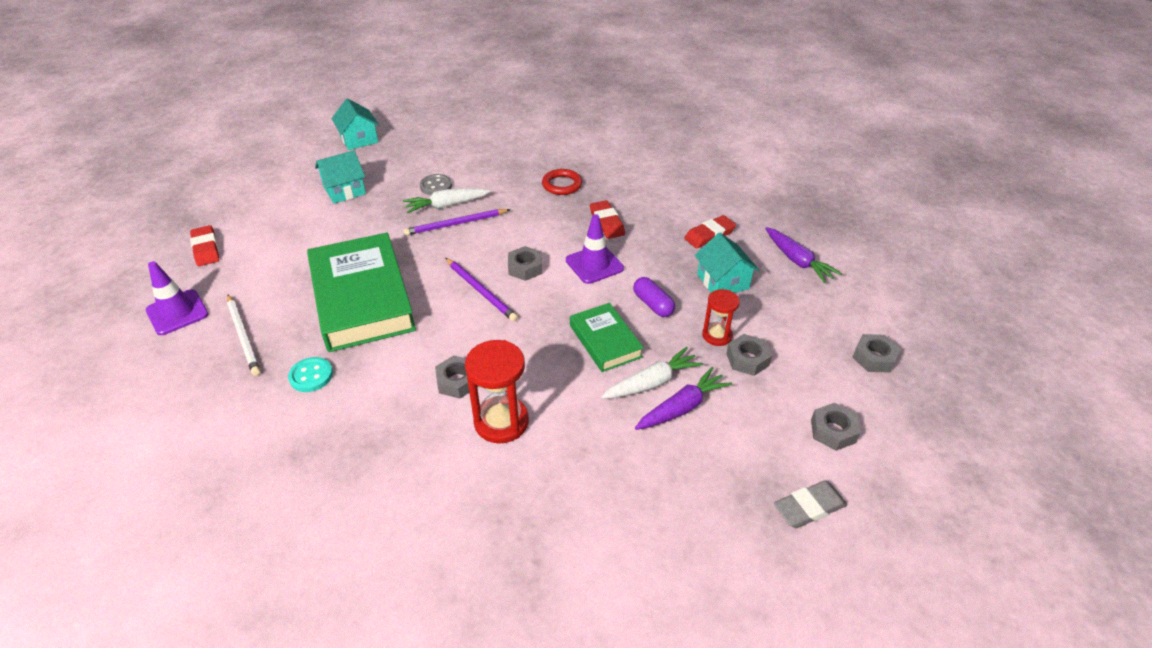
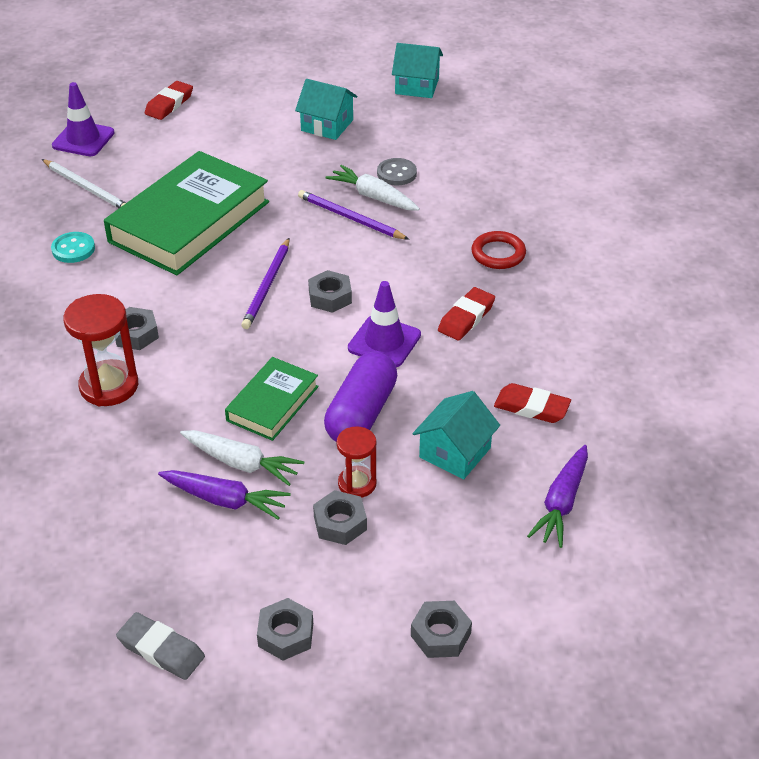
camera: 55 degrees right, 0 degrees up
(243, 336) = (86, 188): white pencil -> white pencil turned 75 degrees counterclockwise
(359, 139) = (417, 86): turquoise house -> turquoise house turned 75 degrees clockwise
(653, 304) = (361, 413): purple capsule -> purple capsule, size x1.68

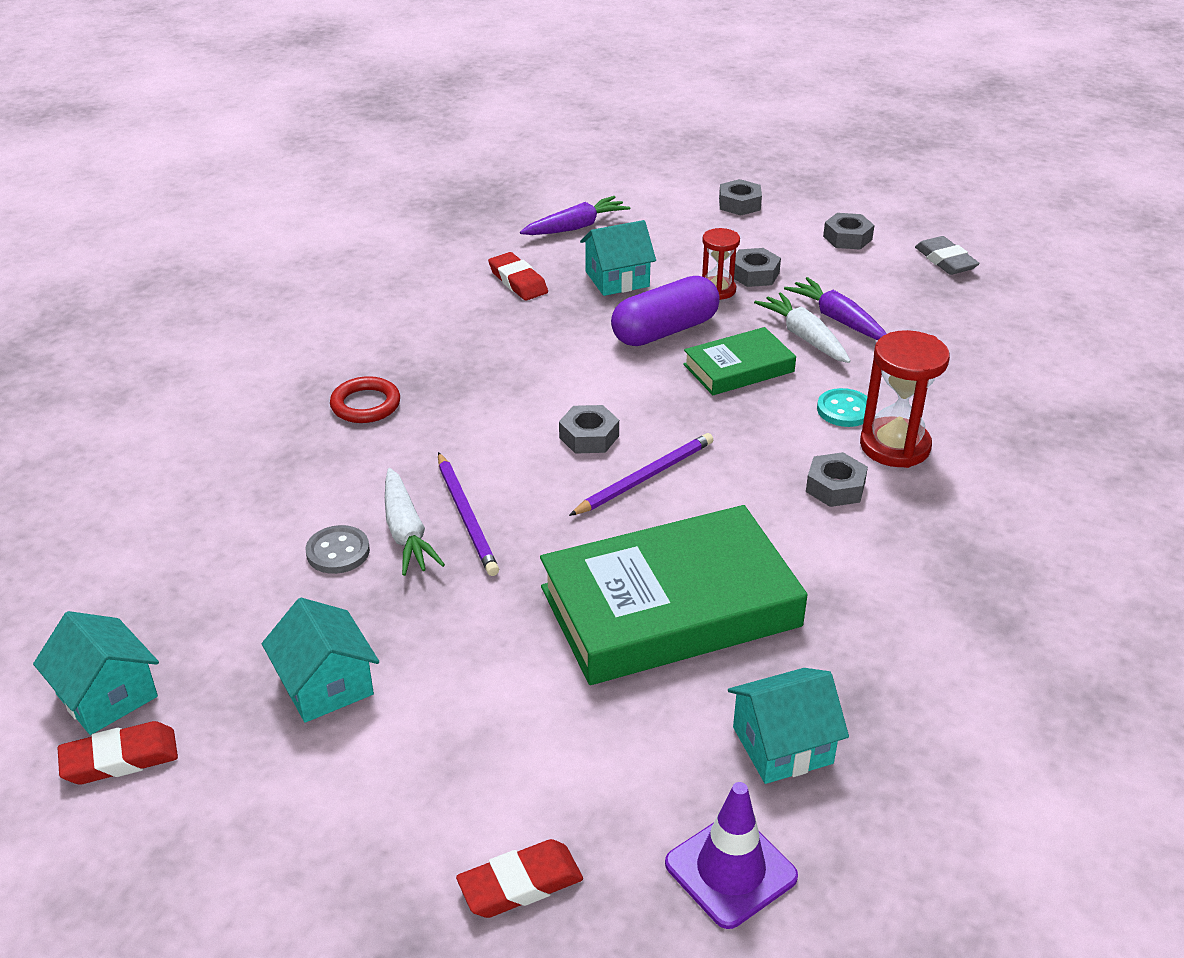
camera: 145 degrees left, 5 degrees down
(73, 249) = (856, 637): turquoise button -> turquoise button (844, 410)
(86, 188) = (782, 745): white pencil -> turquoise house
(384, 341) = (581, 375): purple traffic cone -> none
(466, 318) = (480, 362): red eraser -> red eraser (120, 759)

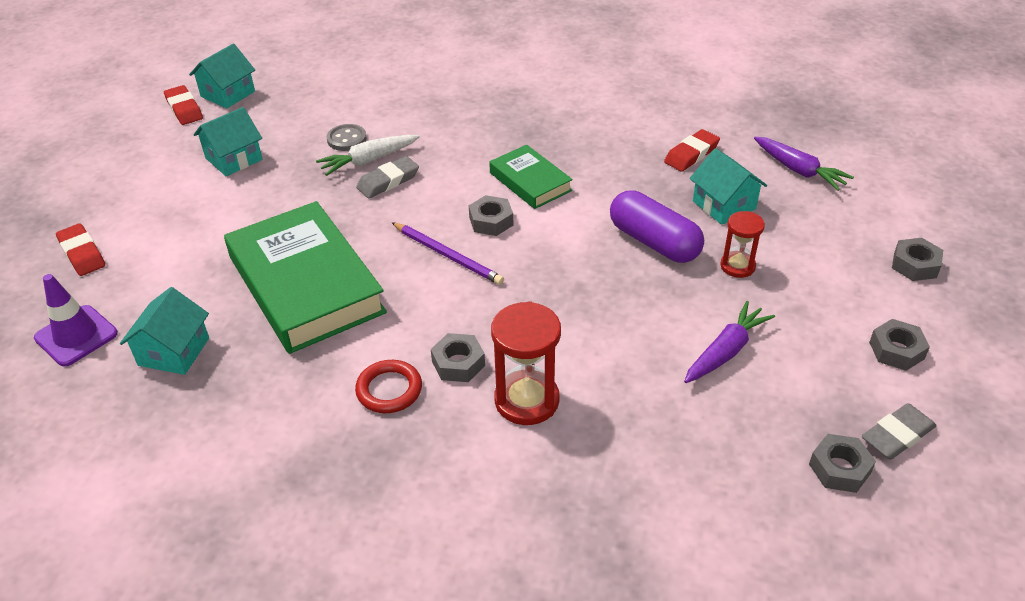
camera: 80 degrees right, 5 degrees up
(365, 405) = (500, 118): red ring -> red ring (389, 390)
(466, 517) = (388, 181): purple pencil -> grey eraser
(738, 368) = (614, 291): green book -> green book (530, 182)
(754, 274) = (780, 287): grey nut -> grey nut (839, 468)
(782, 745) = (174, 351): turquoise house -> turquoise house turned 45 degrees clockwise
(804, 337) = (683, 329): white carrot -> none
(844, 410) = (572, 363): turquoise button -> none

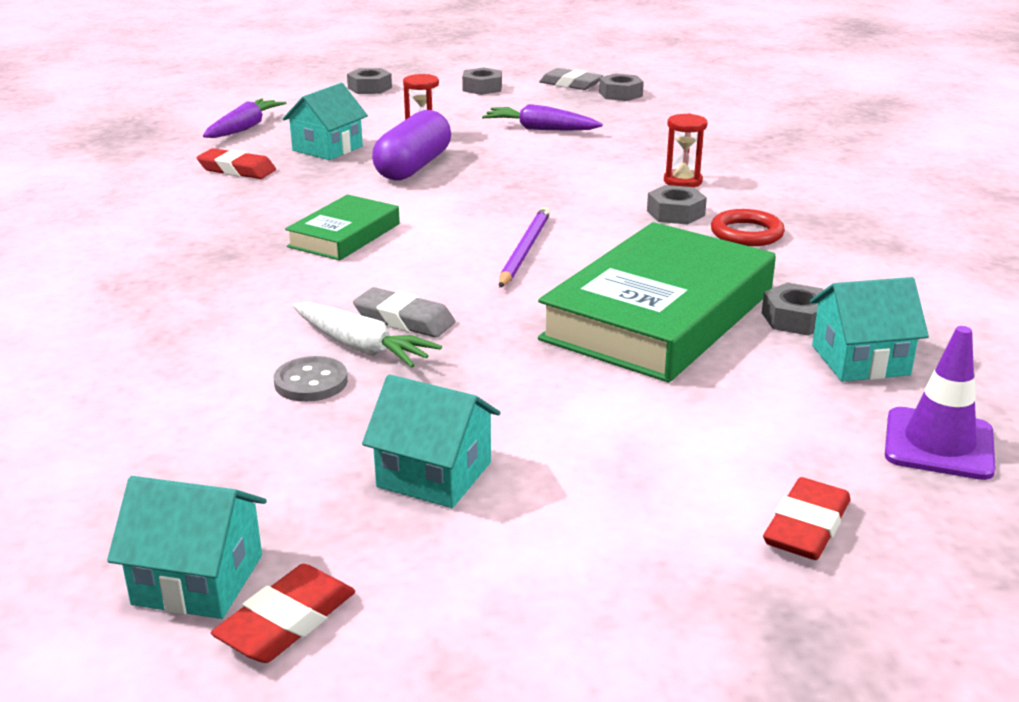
camera: 115 degrees left, 15 degrees down
(491, 221) = (441, 241): grey nut -> grey nut (796, 319)
(526, 400) = (682, 181): red hourglass -> red hourglass, size x0.61

